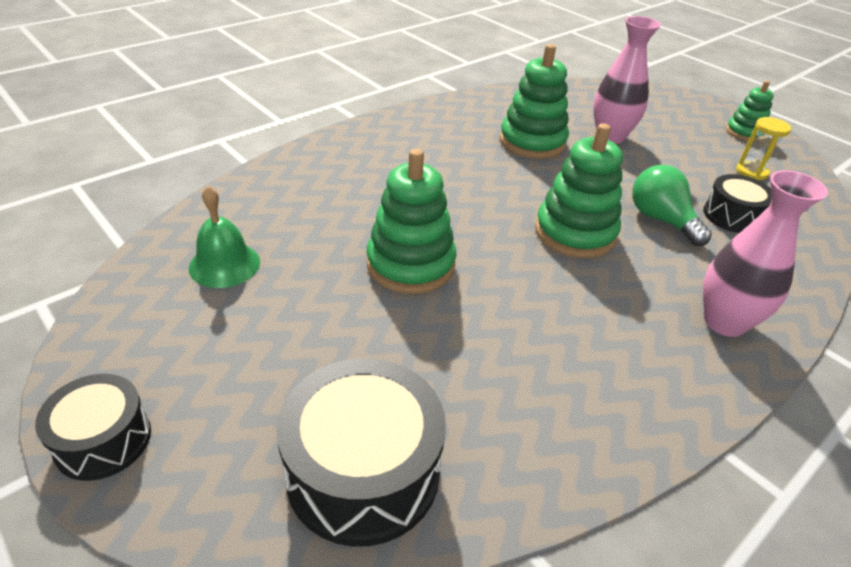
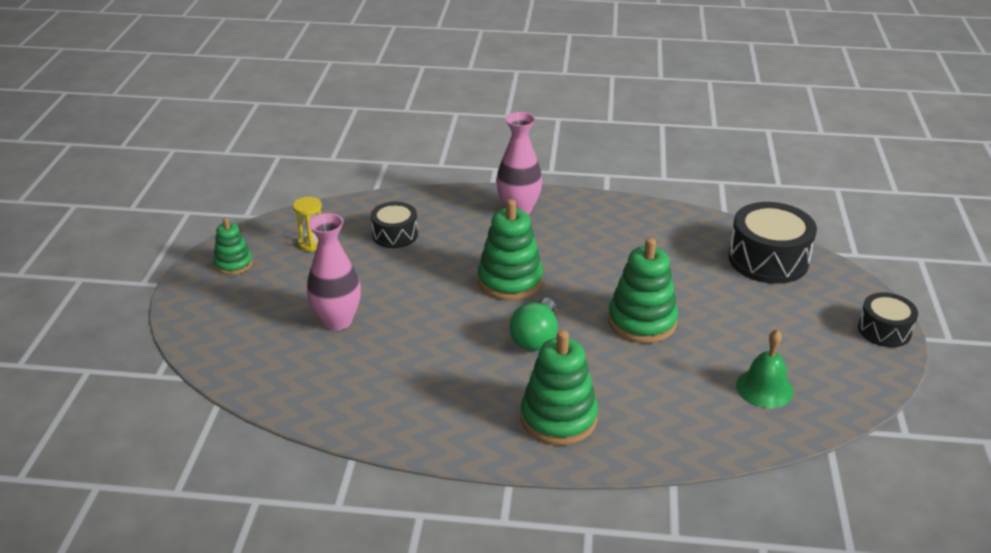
camera: 130 degrees left, 5 degrees down
(532, 142) = (406, 353): green stacking toy -> green stacking toy (558, 418)
(661, 220) = (442, 257): green light bulb -> green light bulb (535, 338)

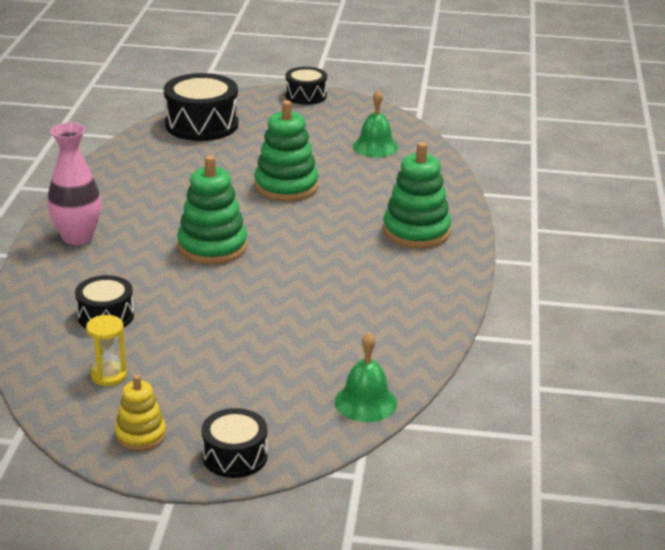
camera: 90 degrees left, 5 degrees down
(196, 309) = (235, 456): none -> black drum
(233, 264) = (140, 435): green stacking toy -> yellow stacking toy
(249, 377) = (365, 402): none -> green bell
(337, 321) = (270, 350): pink vase -> none
(535, 338) = (306, 237): green light bulb -> none

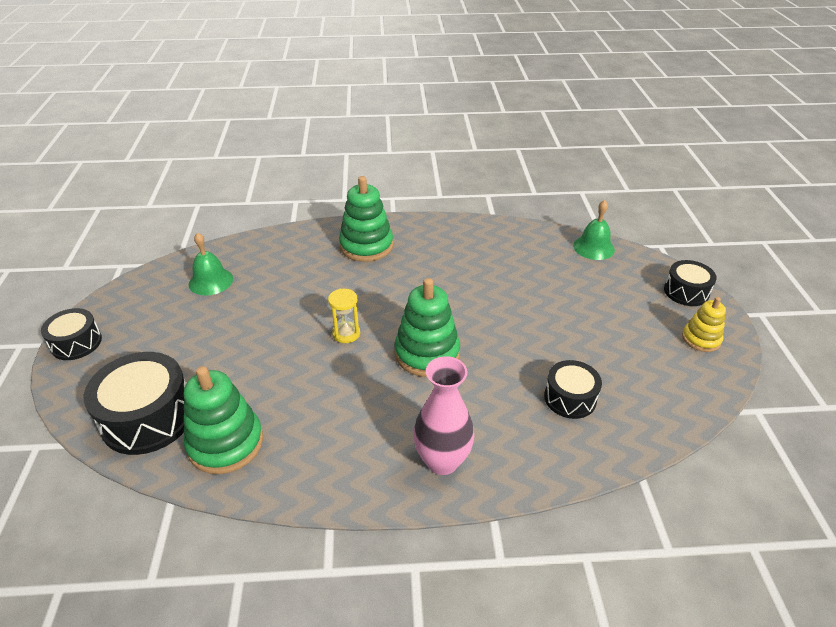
camera: 100 degrees left, 10 degrees up
(108, 375) = (648, 374): yellow hourglass -> yellow hourglass (346, 334)
(286, 186) = (300, 325): green stacking toy -> green stacking toy (225, 443)

